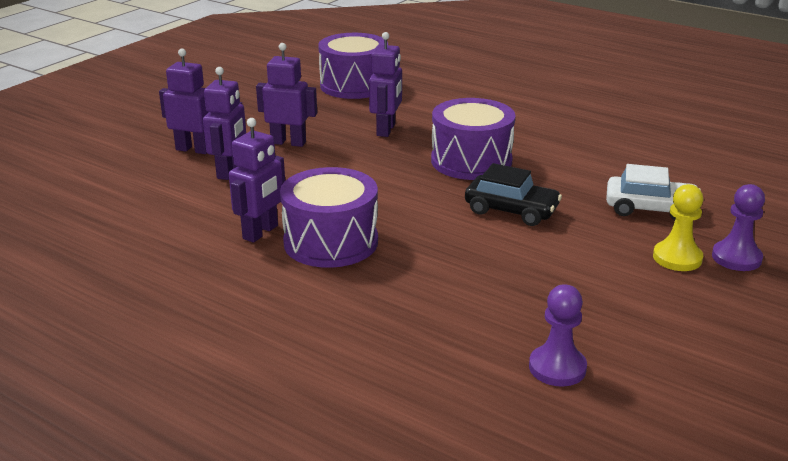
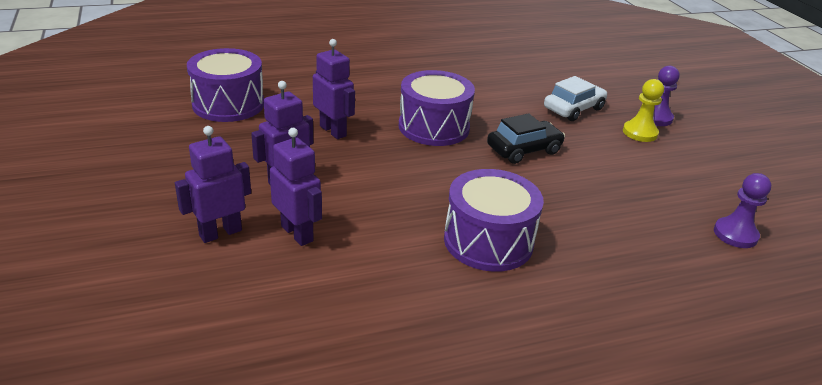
camera: 55 degrees left, 5 degrees up
(261, 232) = (433, 267): purple robot -> none

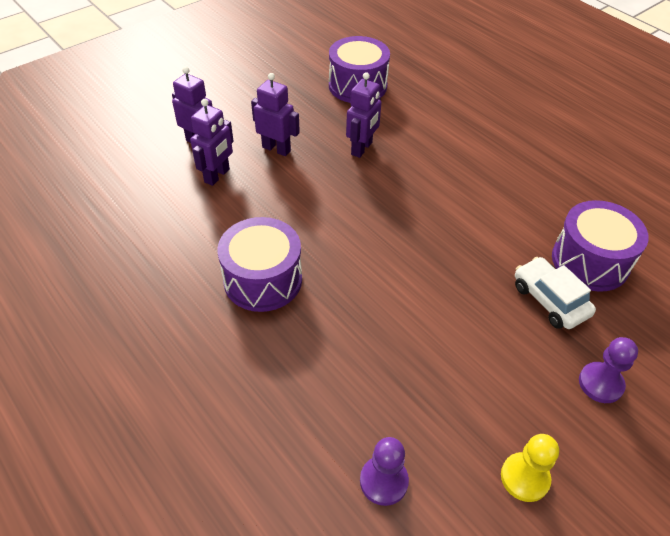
camera: 70 degrees right, 15 degrees up
(434, 127) = (417, 203): purple drum -> purple drum (590, 261)
(524, 150) = (426, 274): black car -> none
(573, 109) = (549, 300): white car -> white car turned 150 degrees counterclockwise
(640, 133) = (546, 370): yellow pawn -> yellow pawn (525, 478)

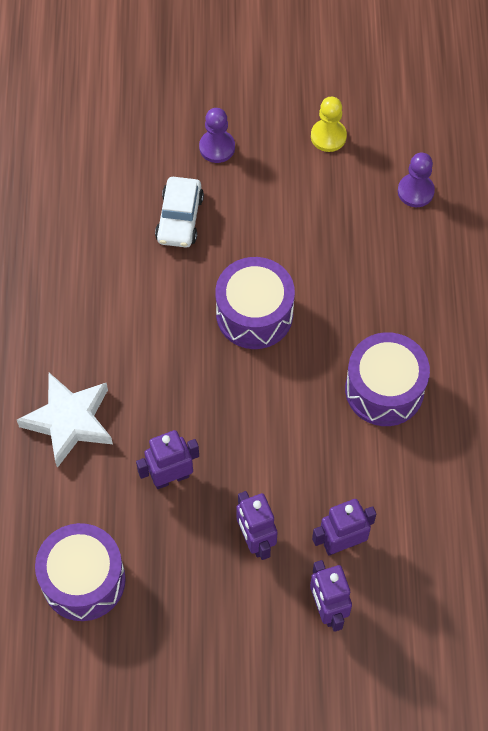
camera: 140 degrees left, 15 degrees up
(455, 140) = (69, 421): none -> white star
(590, 261) = (110, 223): purple drum -> purple drum (254, 314)

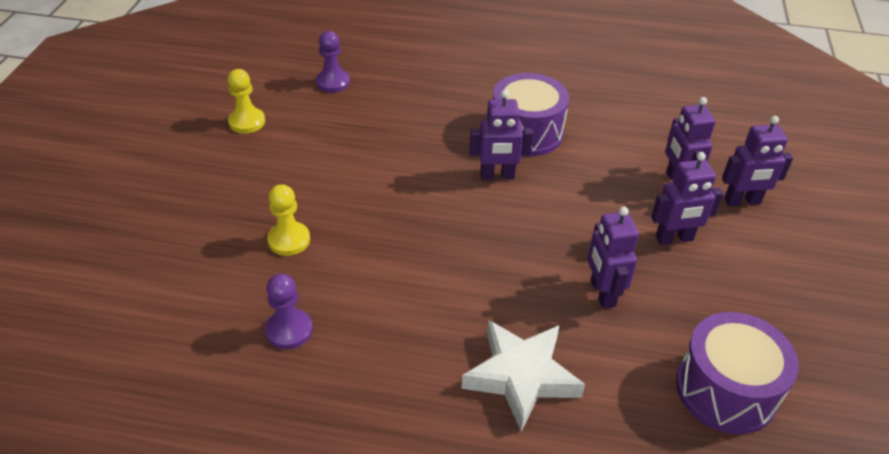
camera: 80 degrees left, 20 degrees down
(179, 218) = (289, 240): white car -> yellow pawn
(217, 147) = (215, 198): purple pawn -> purple pawn (289, 330)
(254, 314) = (425, 201): purple drum -> none
(307, 371) = (497, 176): none -> purple robot

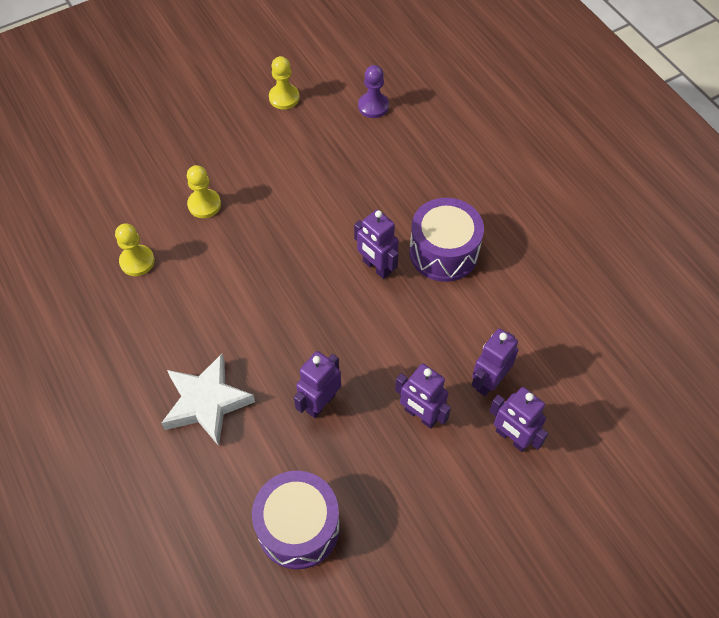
camera: 50 degrees right, 15 degrees up
(289, 330) = (137, 261): purple pawn -> yellow pawn

